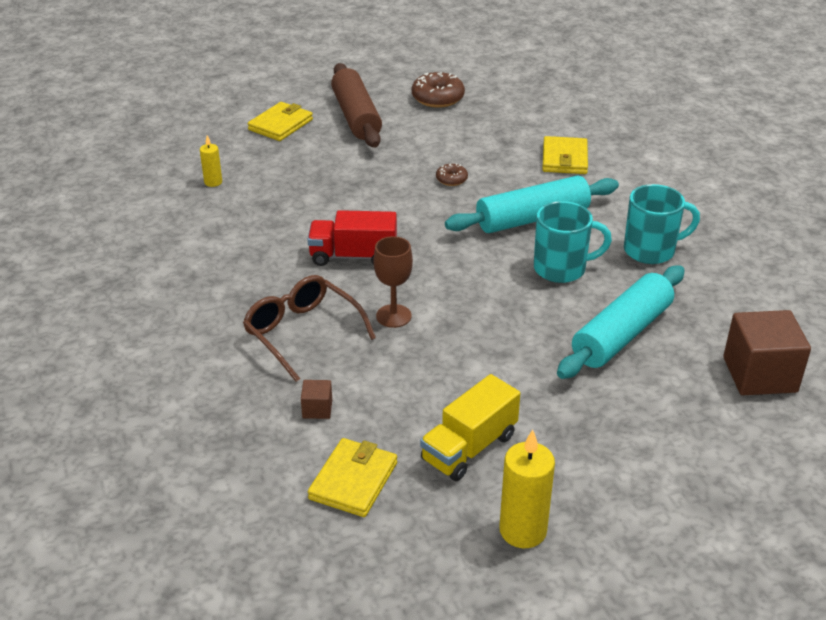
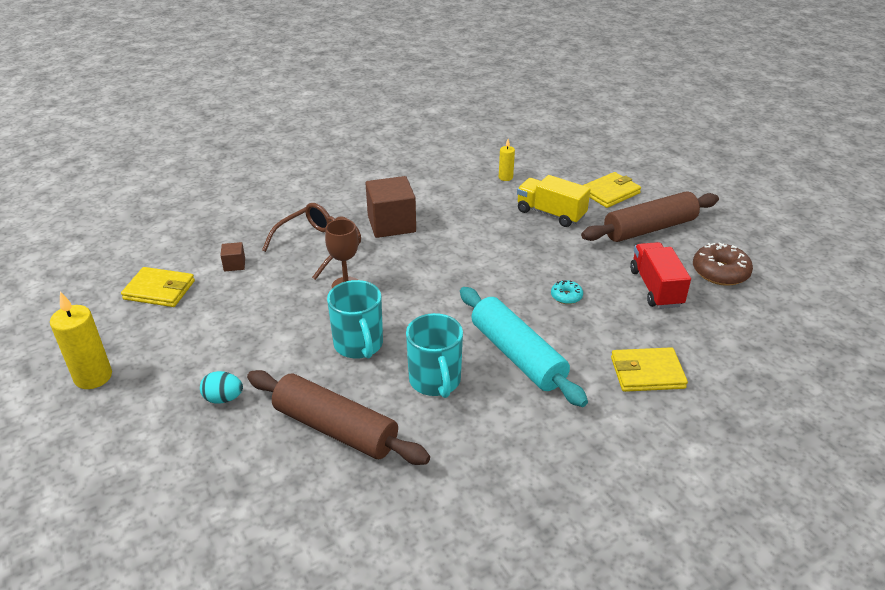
camera: 80 degrees right, 0 degrees up
(280, 125) = (610, 193): yellow wallet -> yellow wallet turned 60 degrees counterclockwise
(353, 256) = (423, 256): red truck -> red truck (655, 288)
(451, 179) = (566, 296): brown donut -> turquoise donut
(469, 448) = (186, 342): yellow truck -> yellow truck (550, 214)
(572, 412) = (223, 398): none -> turquoise egg
(622, 334) = (335, 429): turquoise rolling pin -> brown rolling pin
(651, 250) = (487, 450): turquoise mug -> turquoise mug (359, 345)
(759, 374) = (276, 544): brown cube -> brown cube (391, 224)

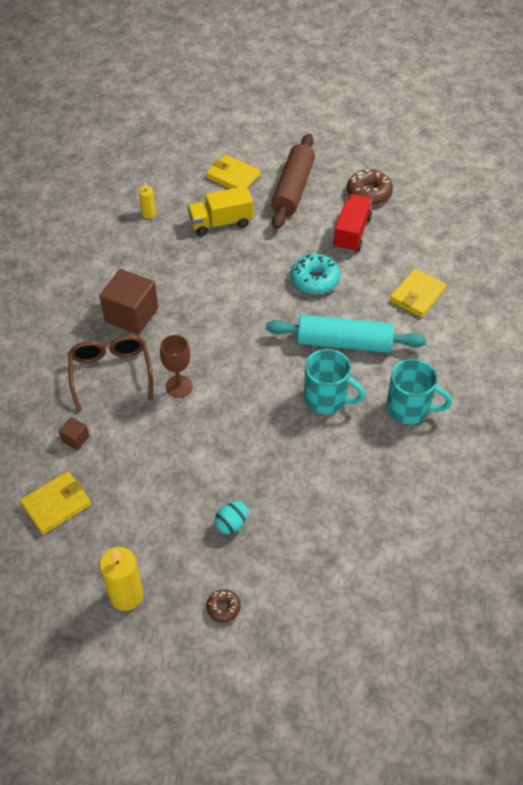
camera: 50 degrees left, 15 degrees up
(121, 445) = (223, 608): none -> brown donut
(335, 429) = (320, 476): brown rolling pin -> none
(359, 345) = (251, 417): turquoise mug -> turquoise mug (409, 408)
(566, 296) = (315, 280): turquoise donut -> turquoise donut, size x1.85
(610, 193) = (233, 176): yellow wallet -> yellow wallet turned 60 degrees counterclockwise
(655, 288) = (352, 233): red truck -> red truck turned 75 degrees clockwise

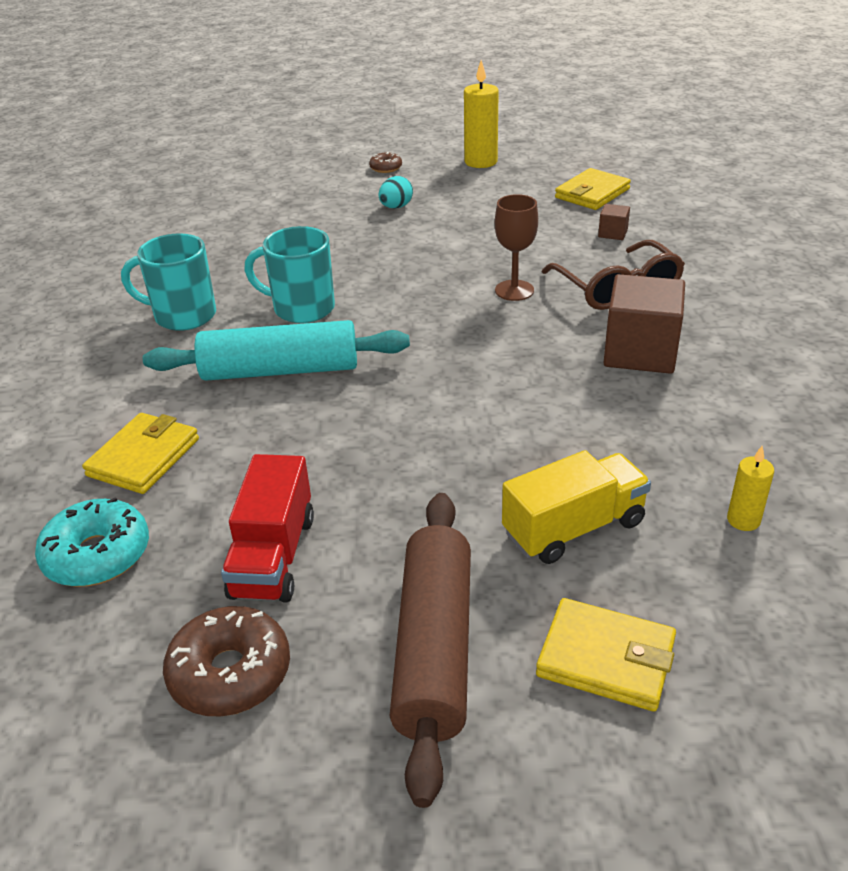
camera: 170 degrees right, 15 degrees down
(315, 280) = (342, 451): turquoise donut -> turquoise donut (97, 555)

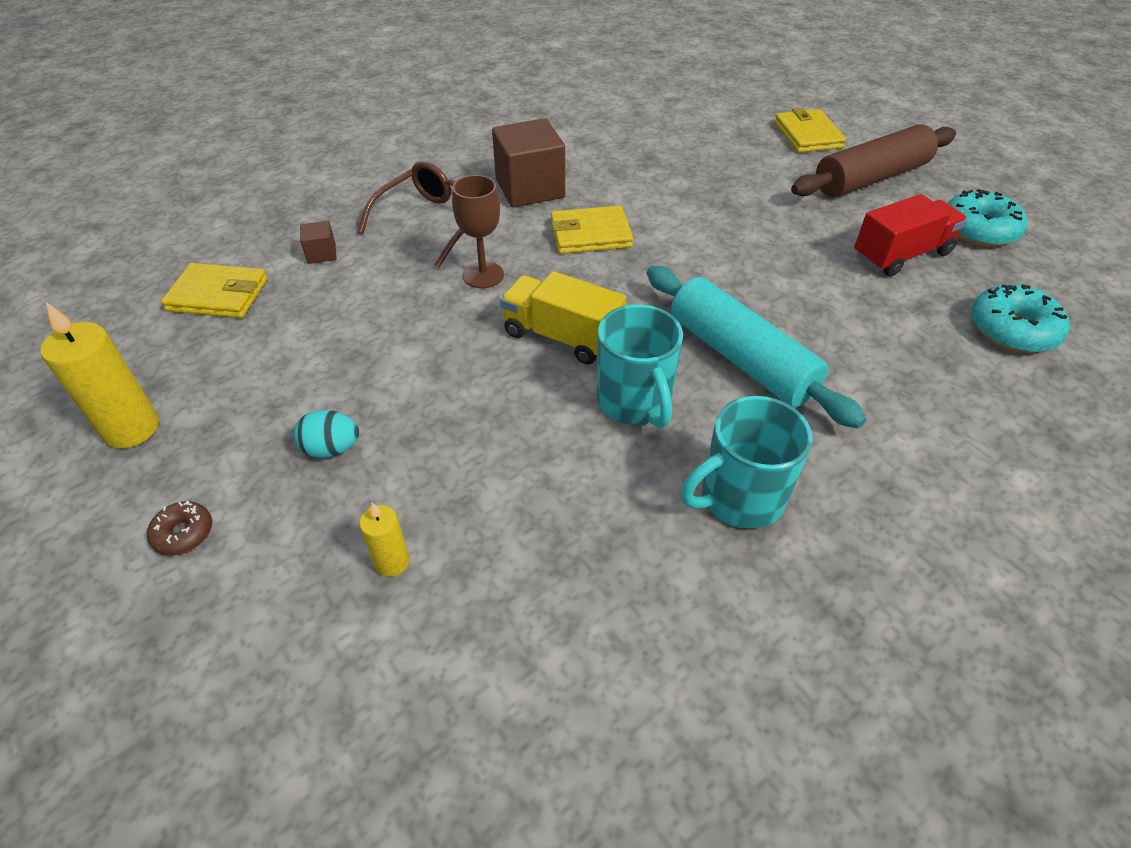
camera: 125 degrees left, 10 degrees up
(143, 457) = (924, 372): yellow wallet -> yellow wallet (590, 234)
(183, 316) = (739, 498): turquoise mug -> turquoise mug turned 90 degrees clockwise
(230, 673) = (978, 230): brown donut -> turquoise donut
(573, 528) = (738, 165): yellow truck -> yellow truck (562, 337)
(743, 520) = (668, 122): yellow candle -> yellow candle (392, 562)

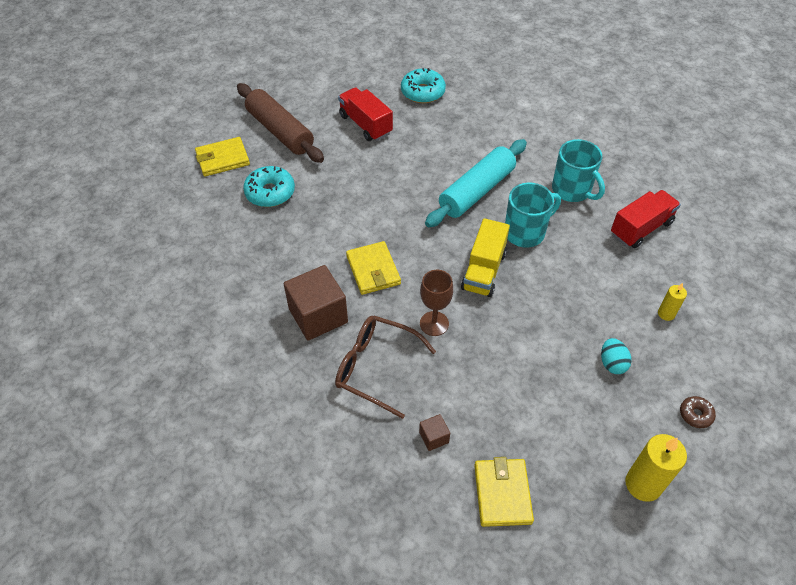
camera: 100 degrees left, 5 degrees up
(616, 592) = (641, 228): none -> red truck
(978, 230) = (333, 92): turquoise donut -> turquoise donut (270, 192)

